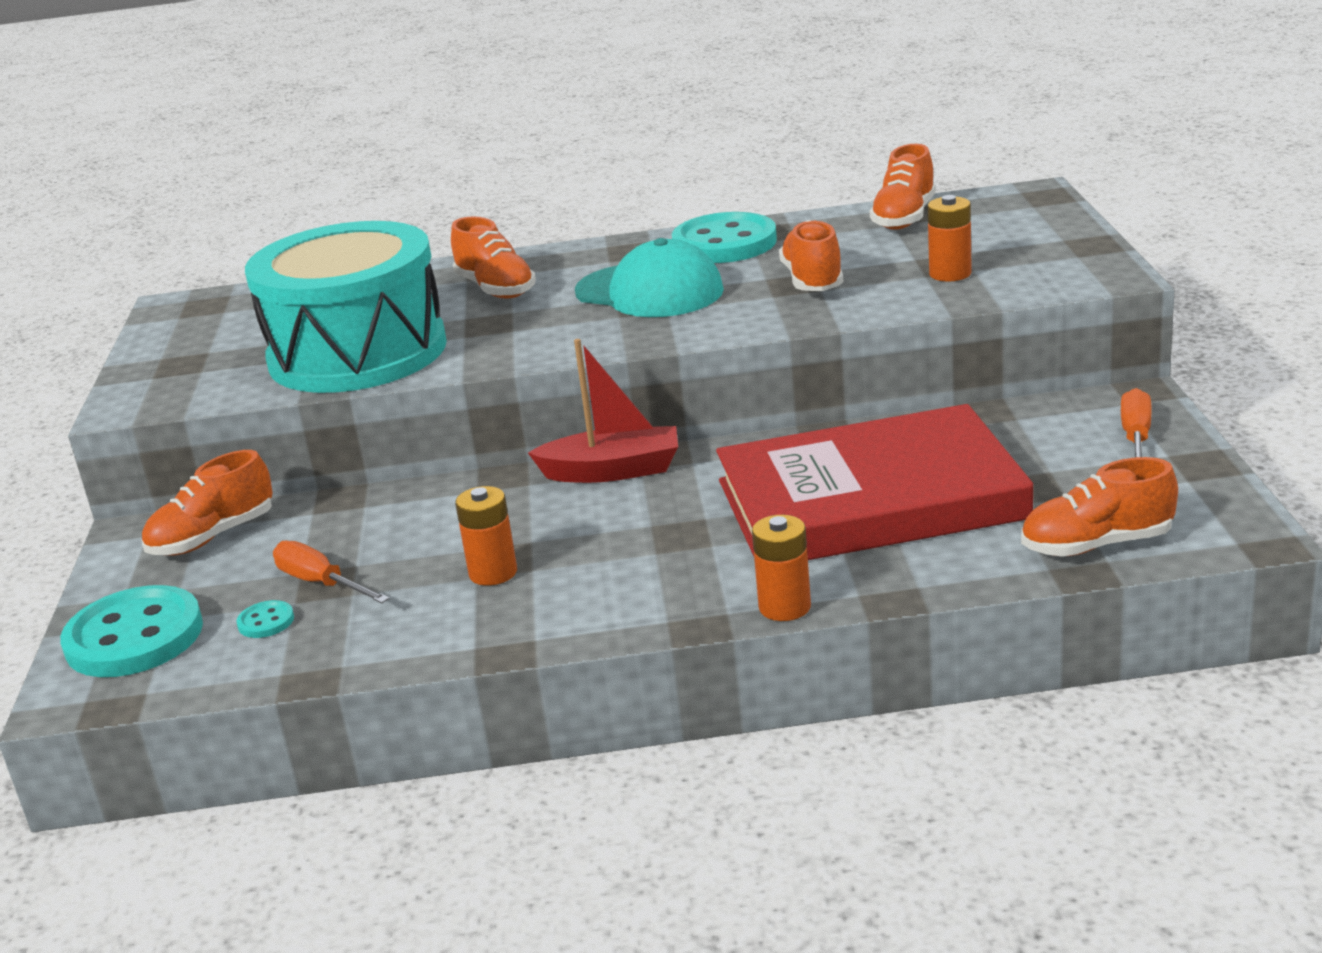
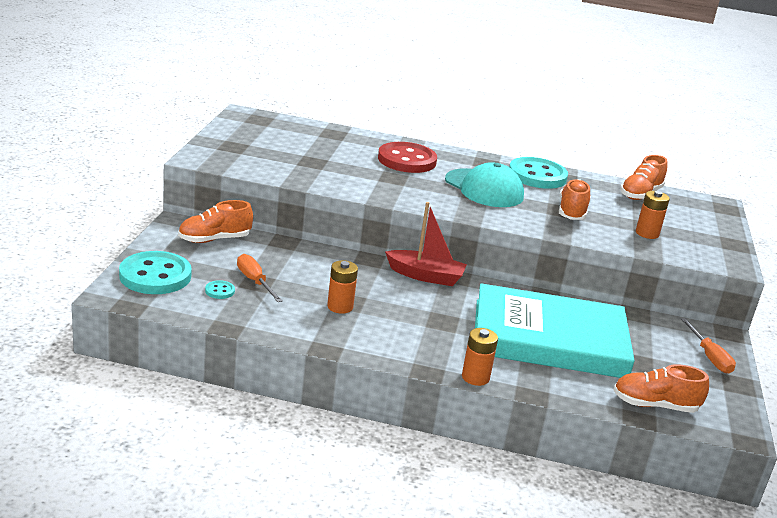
camera: 10 degrees right, 0 degrees up
(358, 353) = (321, 170): turquoise drum -> none
(496, 289) = (407, 160): orange shoe -> red button
(870, 500) = (549, 339): red book -> turquoise book
(1136, 438) = (709, 357): orange screwdriver -> orange screwdriver turned 135 degrees clockwise

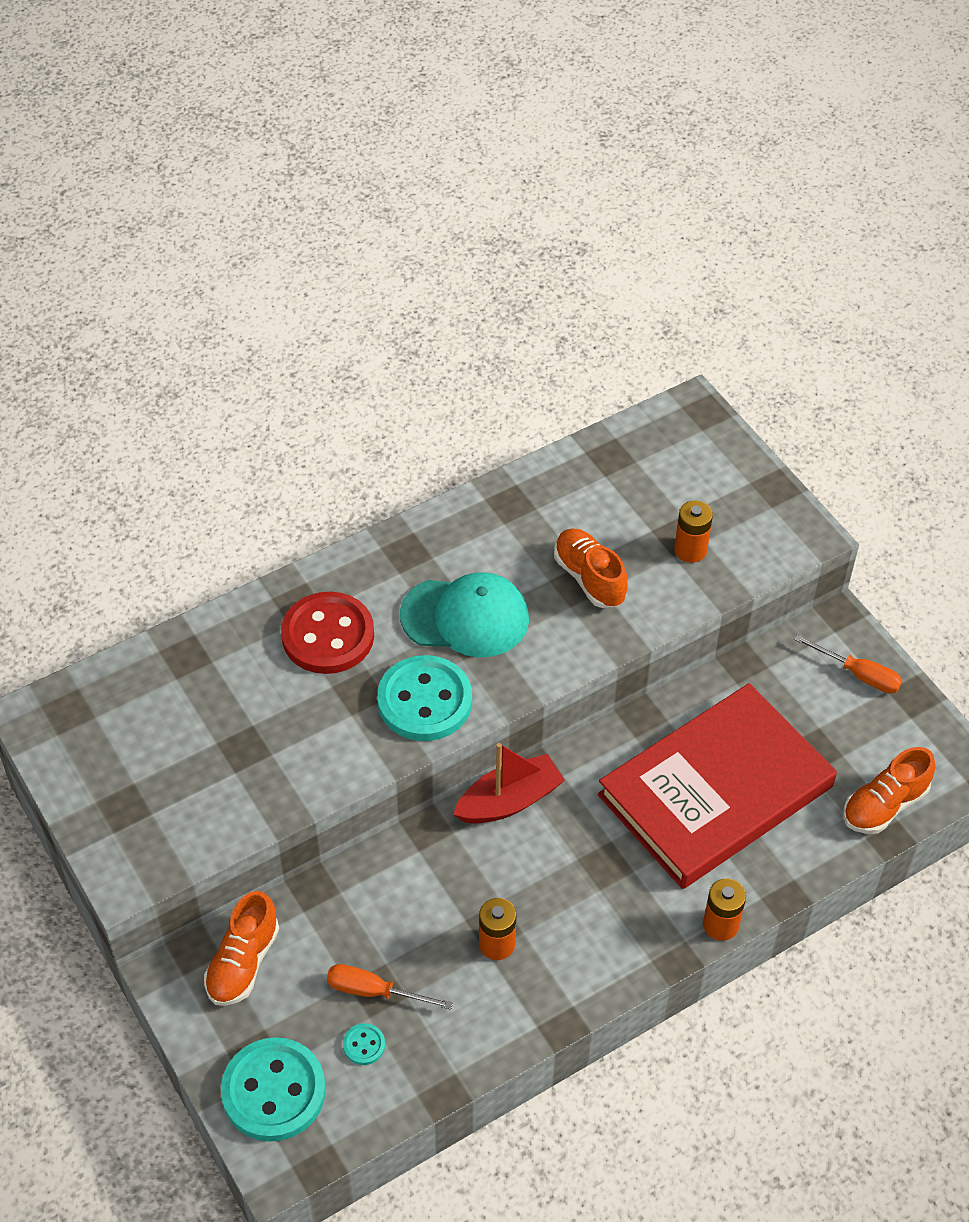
camera: 40 degrees left, 25 degrees up
(537, 176) = (482, 528): turquoise button -> turquoise button (424, 701)
(549, 339) = (716, 791): turquoise book -> red book
(640, 194) = (609, 464): orange shoe -> none

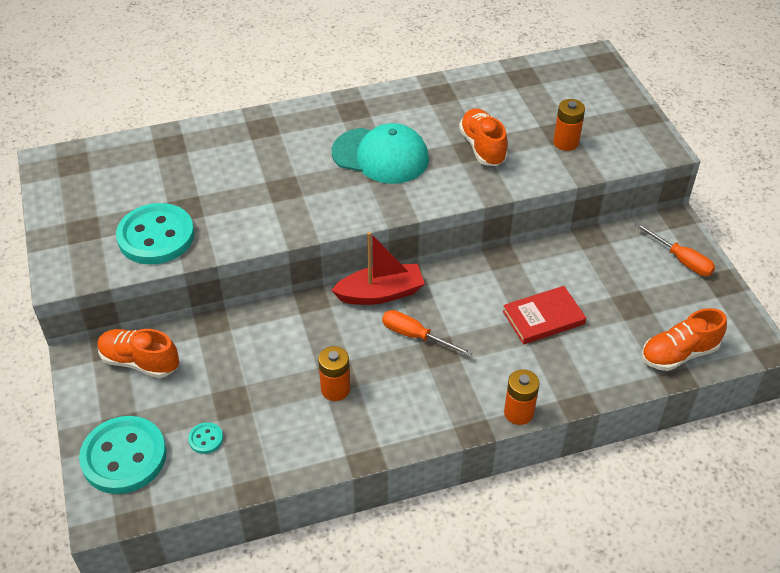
camera: 15 degrees right, 5 degrees down
(243, 962) = (140, 362): orange shoe -> orange shoe turned 75 degrees clockwise
(328, 635) = (276, 150): red button -> none
(374, 991) = (229, 402): orange screwdriver -> orange screwdriver (415, 336)
(424, 701) = (330, 203): turquoise button -> turquoise button (156, 236)
(716, 791) = (543, 318): red book -> red book, size x0.43

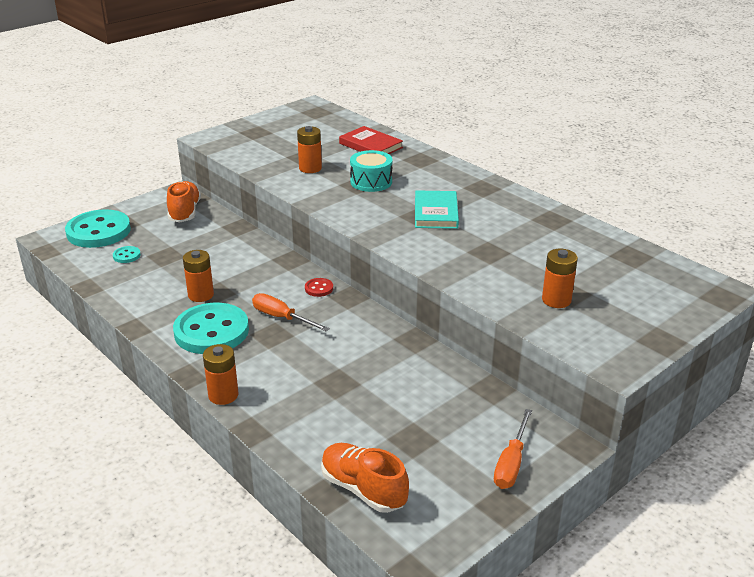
camera: 65 degrees right, 15 degrees down
(156, 236) = (267, 155): turquoise button -> turquoise button (211, 331)
(218, 212) = (310, 168): none -> orange battery
(285, 177) = (371, 182): none -> turquoise drum
(380, 156) = (436, 213): turquoise cap -> turquoise book
(380, 293) = (319, 288): red boat -> red button
(415, 336) = (282, 317): orange screwdriver -> orange screwdriver turned 60 degrees counterclockwise
(482, 147) = (499, 257): orange shoe -> none
(543, 318) = (352, 383): red book -> red book (370, 145)

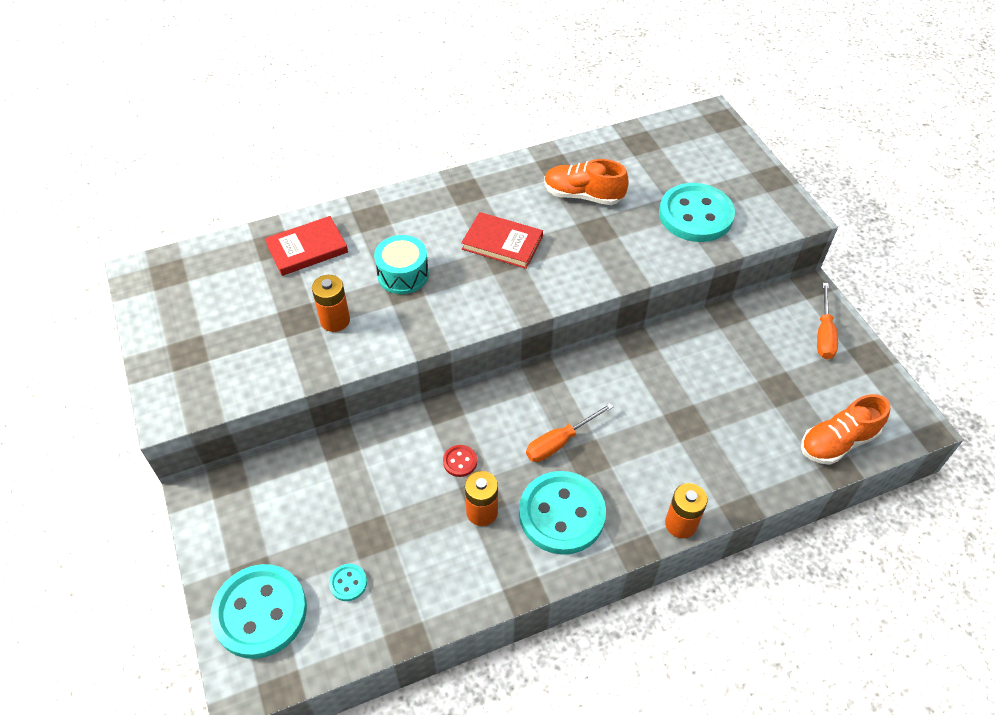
camera: 70 degrees left, 20 degrees up
(184, 212) = (265, 496): orange shoe -> orange shoe (583, 195)
(319, 288) = (516, 395): red button -> red button (460, 461)
(436, 213) = (502, 243): turquoise book -> red book
(511, 463) = (824, 334): orange screwdriver -> orange screwdriver turned 60 degrees clockwise
(556, 300) = (695, 215): orange battery -> turquoise button

